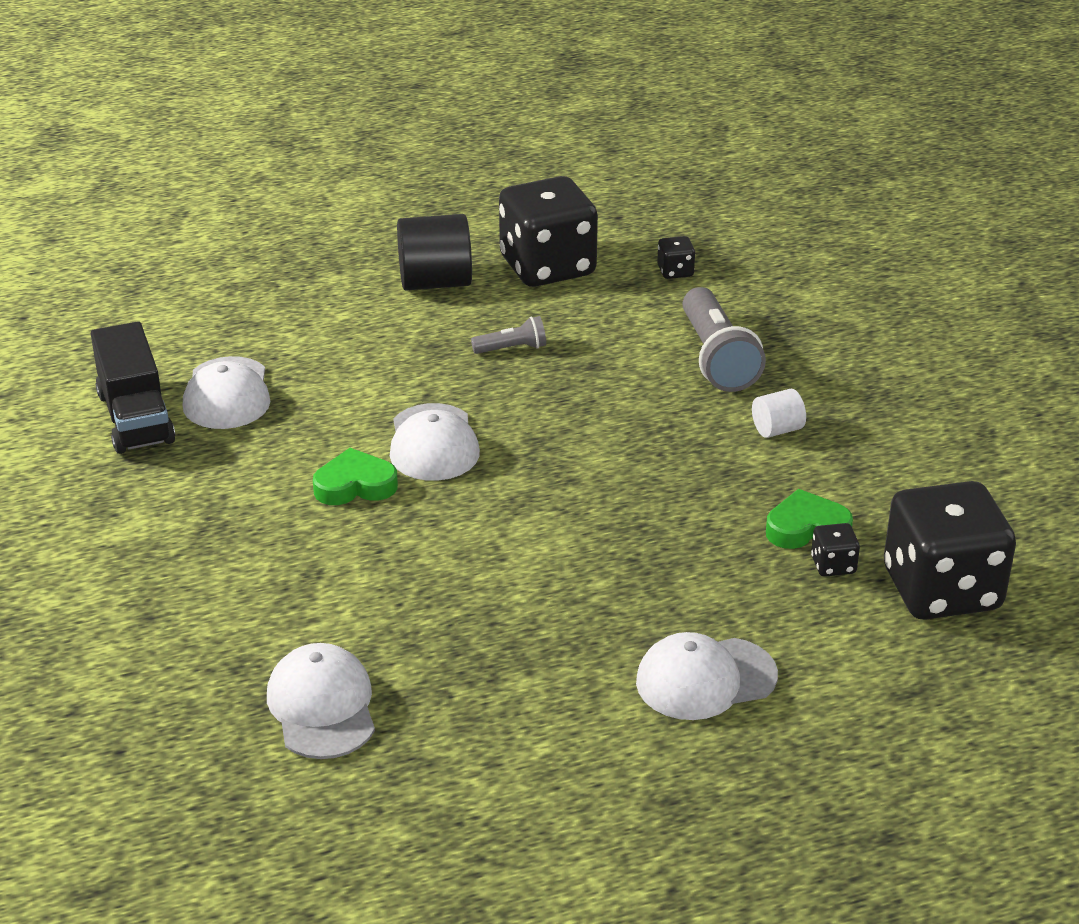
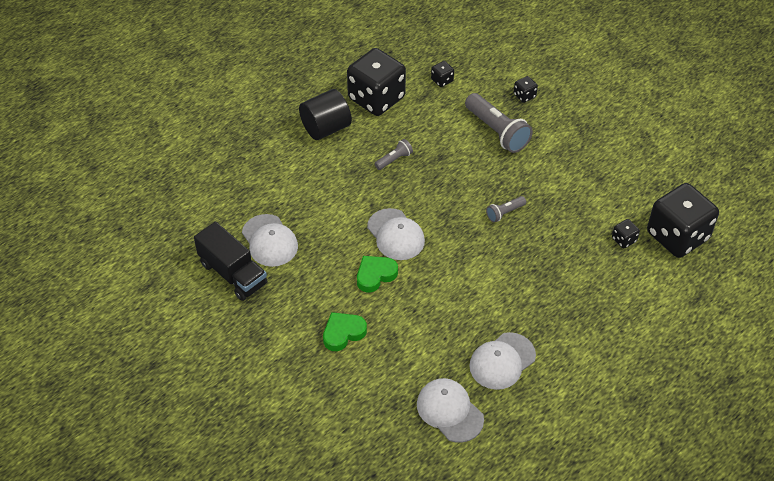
camera: 25 degrees left, 15 degrees up
(643, 467) = (504, 213): none -> grey flashlight
(705, 679) = (608, 326): white cap -> white cap (502, 361)
(777, 430) = (551, 167): white cylinder -> none
(803, 325) = (524, 96): none -> black dice
(806, 528) = (600, 222): green heart -> green heart (343, 333)

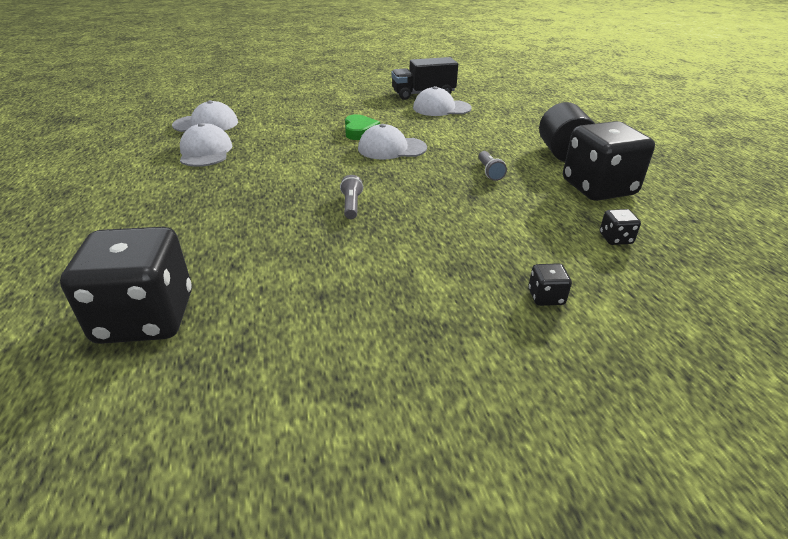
camera: 120 degrees right, 15 degrees down
(343, 333) = (324, 110): green heart -> none
(497, 131) = (484, 245): grey flashlight -> none
(624, 240) = (209, 268): black dice -> none

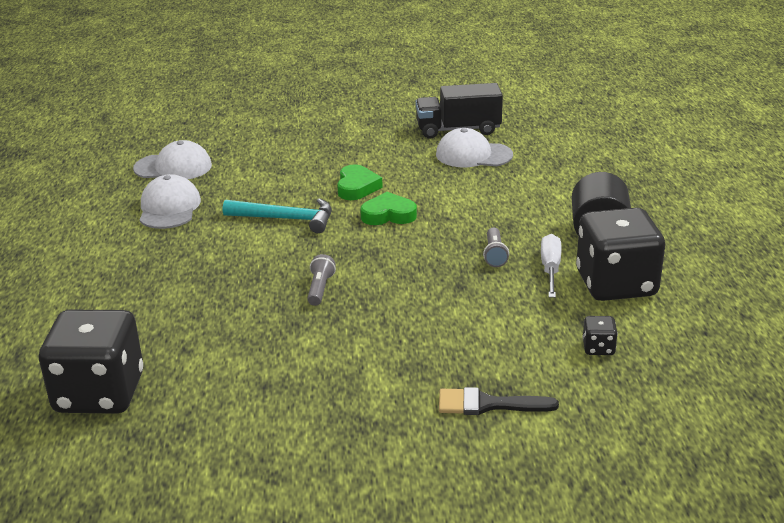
camera: 10 degrees right, 5 degrees down
(307, 155) = (285, 219): none -> turquoise hammer
(391, 148) = (388, 215): white cap -> green heart
(539, 180) = (550, 269): none -> white screwdriver
(546, 297) = (488, 404): black dice -> black brush

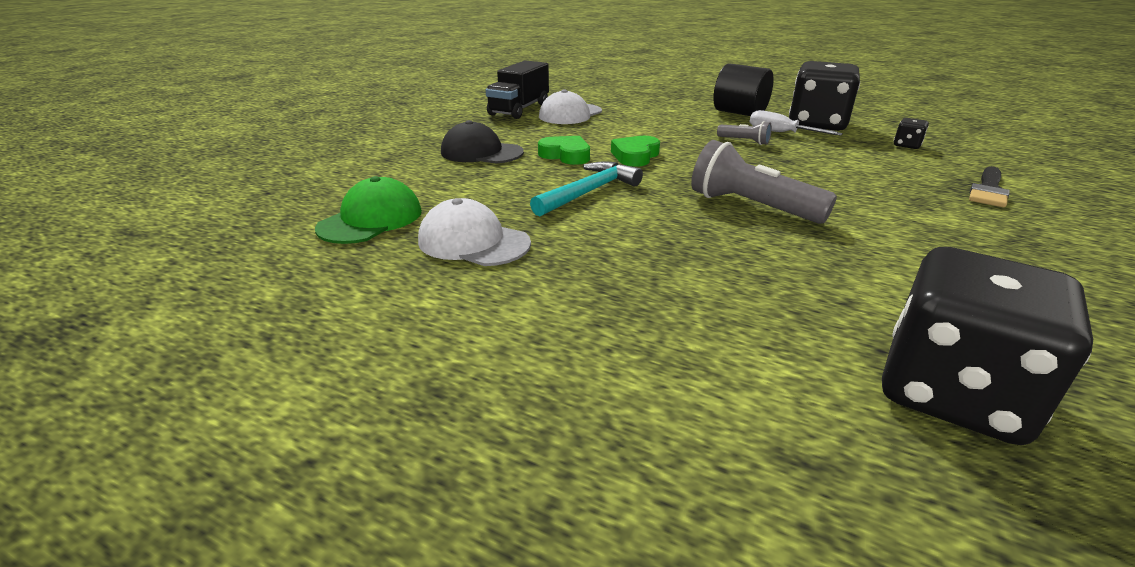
camera: 60 degrees left, 0 degrees up
(173, 167) = (371, 219): white cap -> green cap
(320, 288) = (751, 207): grey flashlight -> grey flashlight, size x1.98
(326, 155) = (481, 152): none -> black cap

